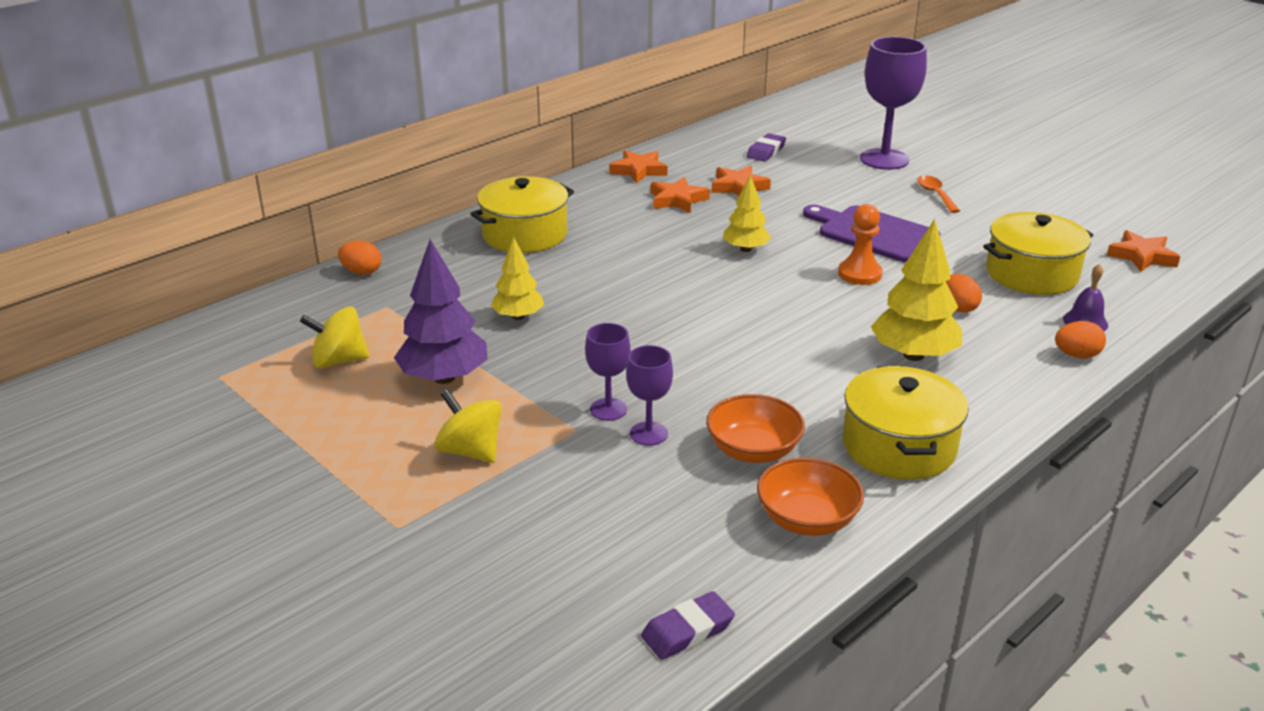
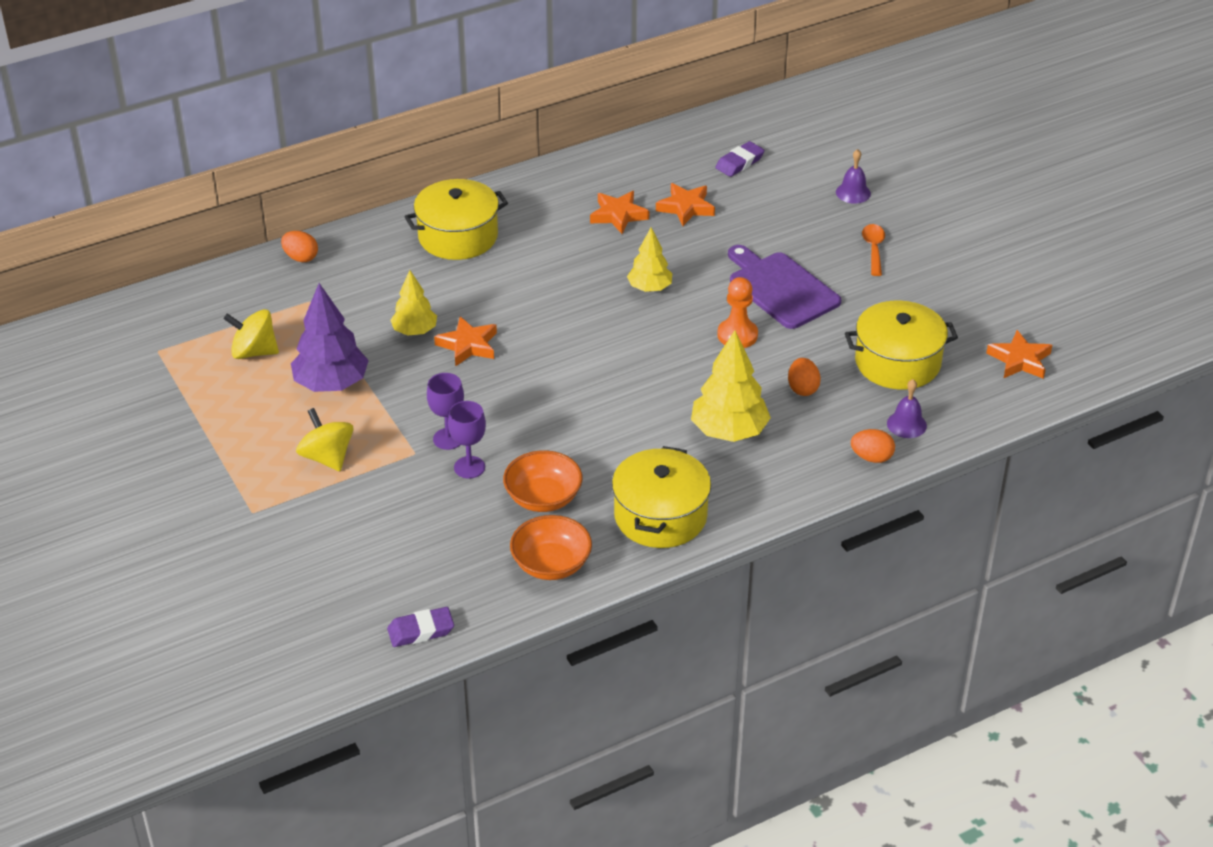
camera: 15 degrees right, 10 degrees up
(639, 170) = (600, 170): orange star -> orange star (468, 345)
(884, 159) = (853, 193): purple goblet -> purple bell

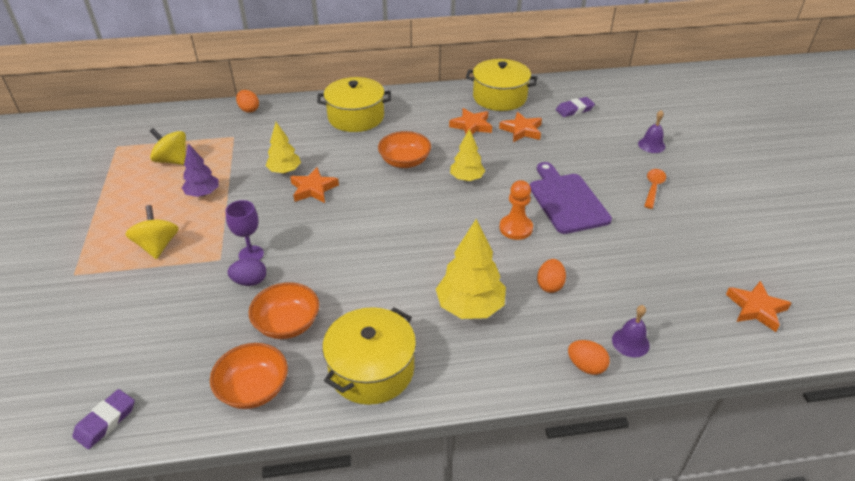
camera: 20 degrees right, 0 degrees up
(331, 384) = (203, 194): purple tree -> purple tree, size x0.62
(421, 631) = (105, 421): purple eraser -> purple eraser turned 60 degrees counterclockwise
(469, 467) = (250, 281): purple goblet -> purple egg
(560, 284) = (405, 162): none -> orange bowl
(897, 362) = (641, 283): yellow pot -> yellow pot (499, 97)

